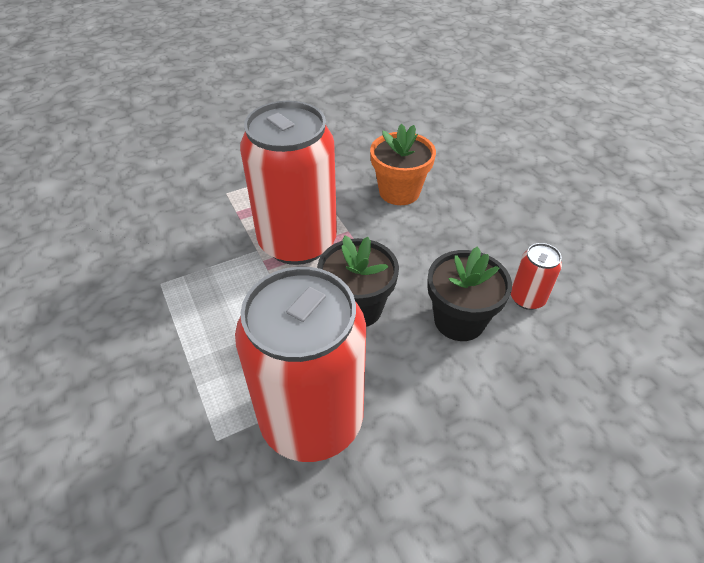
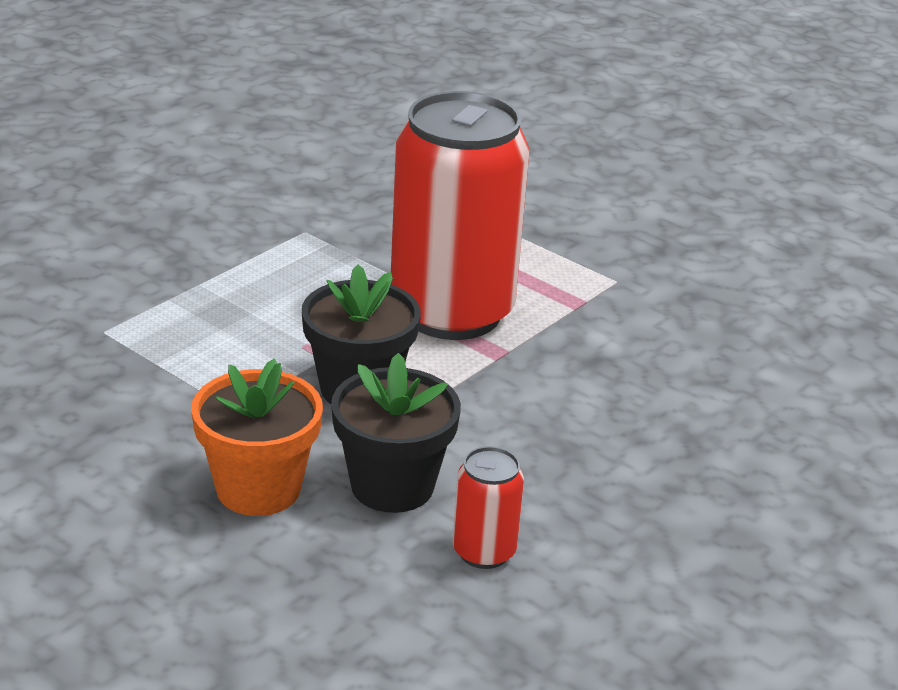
camera: 65 degrees right, 15 degrees down
(311, 419) = (160, 390): red can -> none
(399, 192) = (642, 382): orange flower pot -> orange flower pot (258, 489)

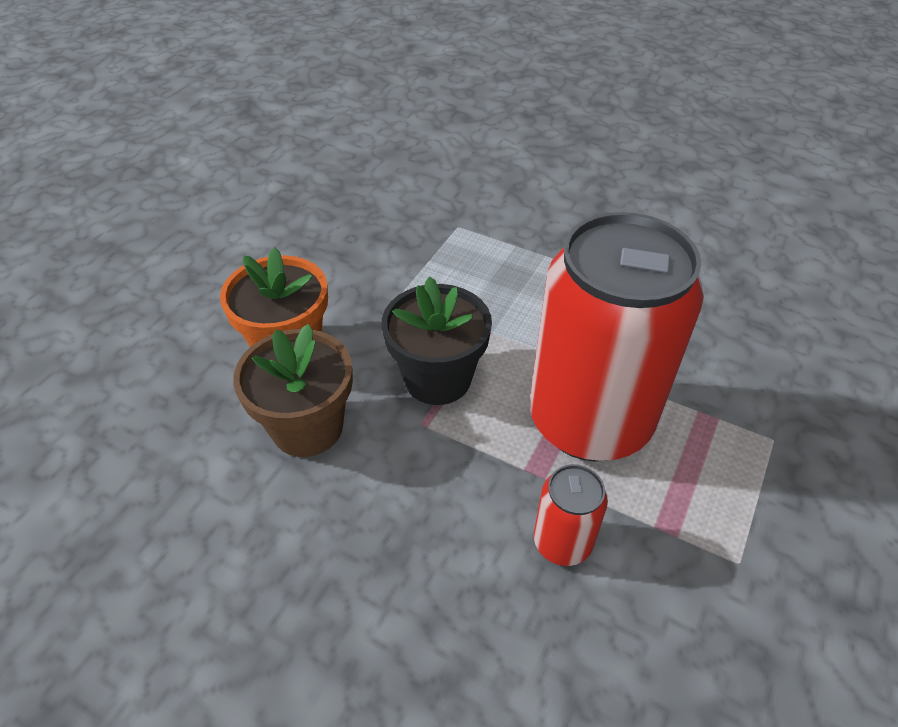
camera: 80 degrees right, 15 degrees up
(392, 486) = (307, 427): black flower pot -> brown flower pot
(484, 552) = (226, 509): red can -> red can (562, 542)

